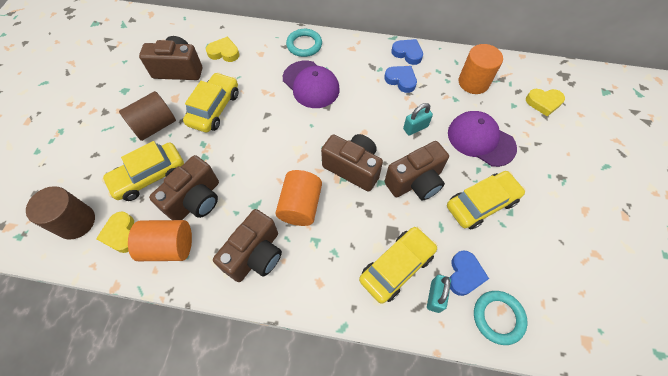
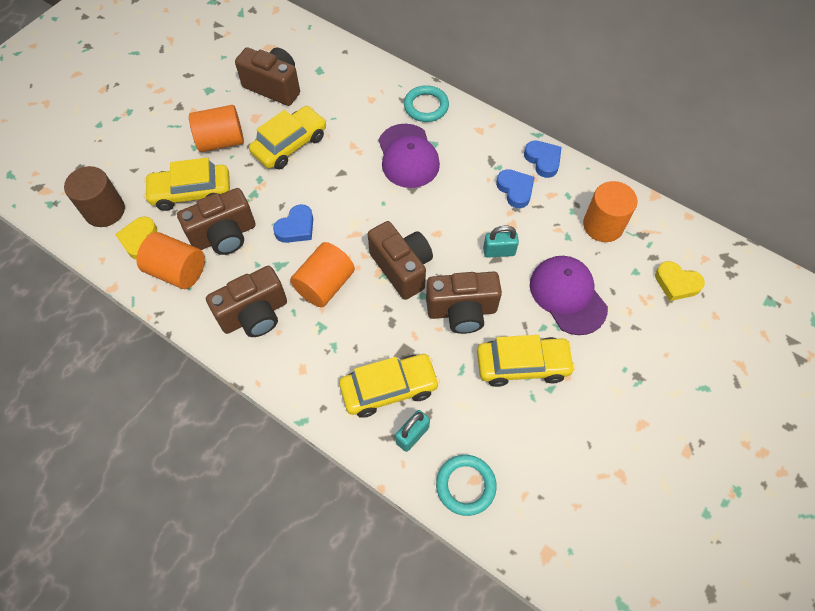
camera: 25 degrees right, 0 degrees up
(155, 126) = (221, 141): brown cylinder -> orange cylinder
(224, 52) = (332, 84): yellow heart -> none
(464, 274) = (456, 428): blue heart -> blue heart (296, 227)

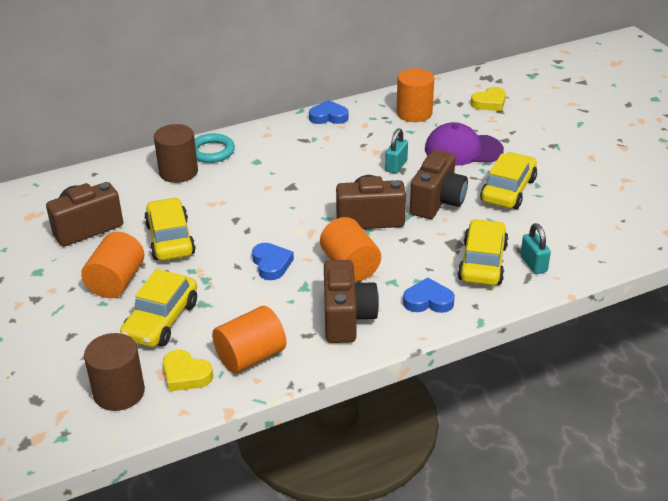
camera: 60 degrees left, 25 degrees down
(224, 236) = (237, 312): brown camera -> none
(381, 101) = (178, 172): none -> brown cylinder
(408, 156) = (256, 178): purple cap -> none
(465, 485) = (594, 252): turquoise ring -> none
(515, 190) = (344, 138): blue heart -> blue heart (428, 301)

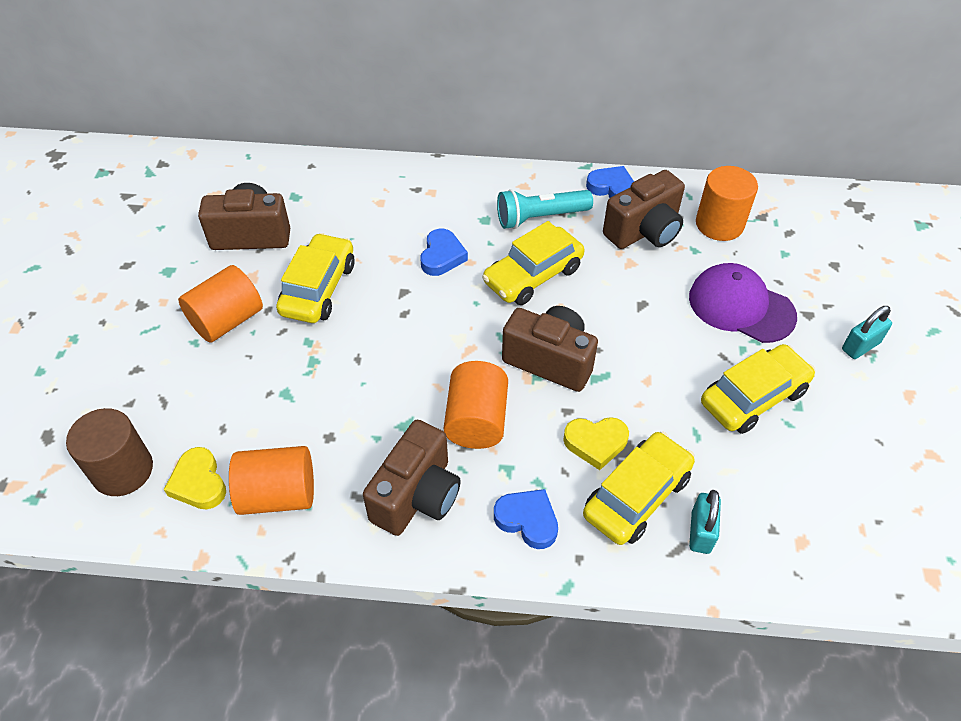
camera: 30 degrees right, 15 degrees up
(161, 320) = (230, 395): yellow car -> yellow car (533, 275)
(178, 172) = (393, 199): brown cylinder -> none
(211, 151) = (447, 185): turquoise ring -> none
(271, 264) = (394, 374): blue heart -> blue heart (442, 256)
(294, 147) = (540, 217): none -> turquoise flashlight
(396, 166) = (638, 295): turquoise padlock -> turquoise padlock (860, 346)
(437, 202) = (649, 374): brown camera -> brown camera (644, 231)
(489, 103) = (829, 247): yellow heart -> yellow heart (595, 443)

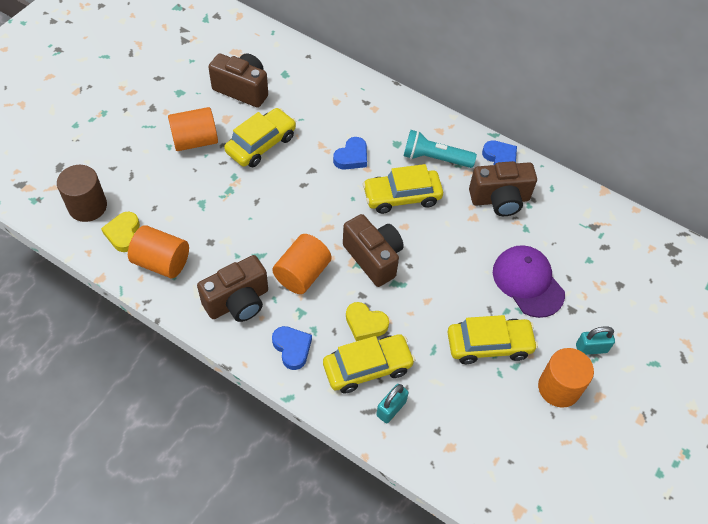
camera: 25 degrees right, 5 degrees up
(719, 224) = (558, 218): orange cylinder -> orange cylinder (559, 388)

